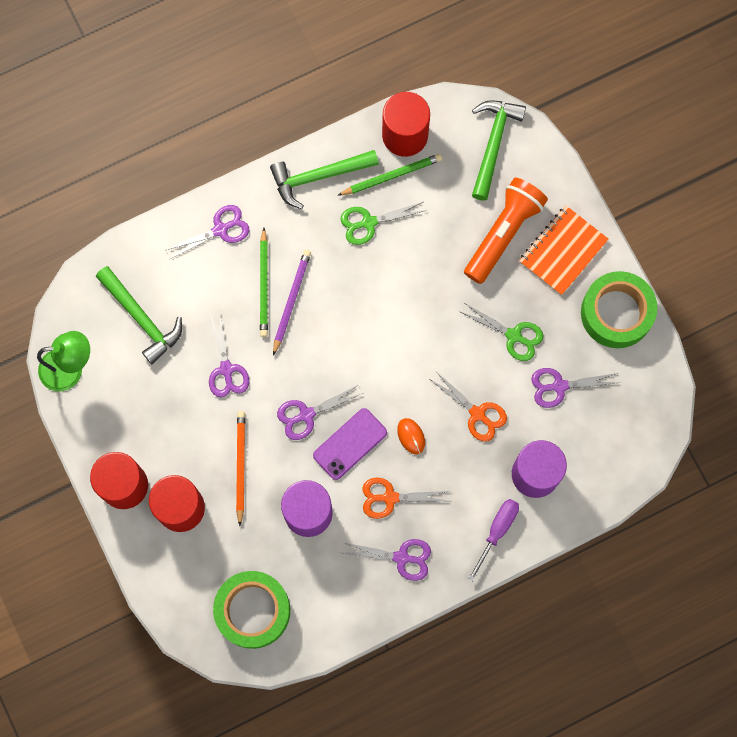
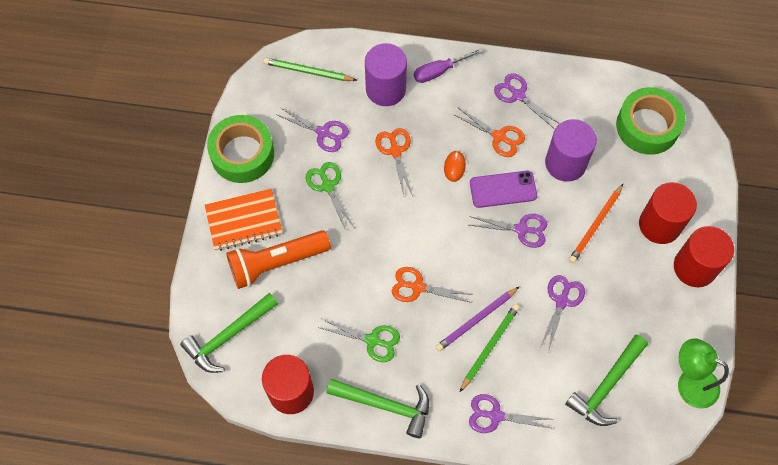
camera: 145 degrees left, 10 degrees down
(141, 318) = (606, 385): green hammer -> green hammer turned 135 degrees counterclockwise
(363, 296) = (418, 287): none -> orange scissors
(391, 176) = (327, 366): green pencil -> green pencil (308, 72)

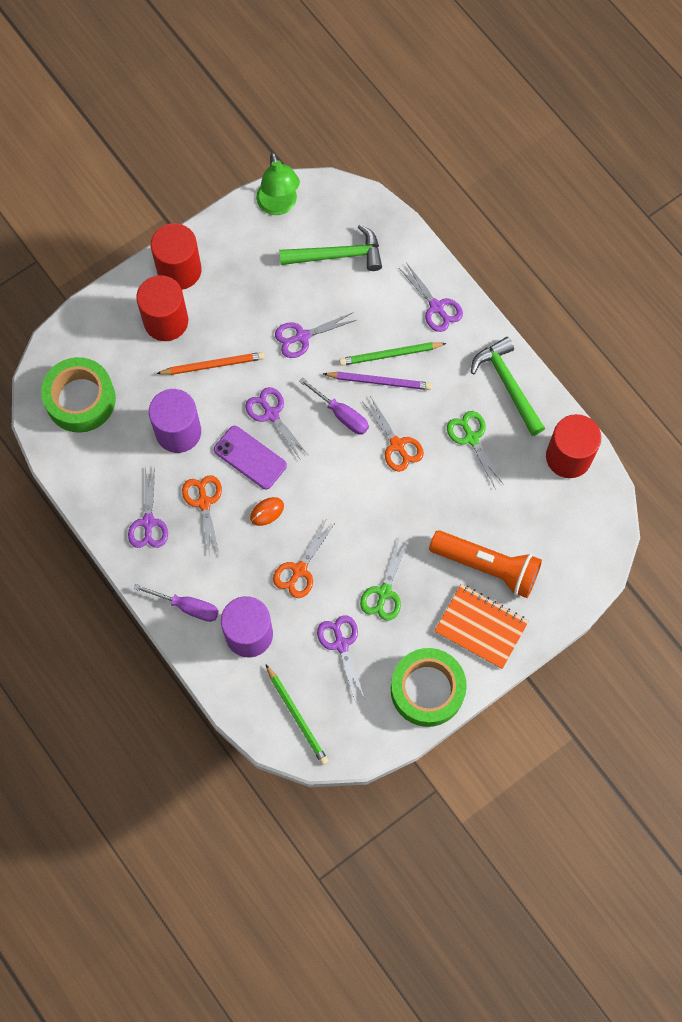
camera: 135 degrees left, 5 degrees up
(228, 336) = (578, 542): green hammer -> none
(476, 273) = (341, 414): none -> purple screwdriver

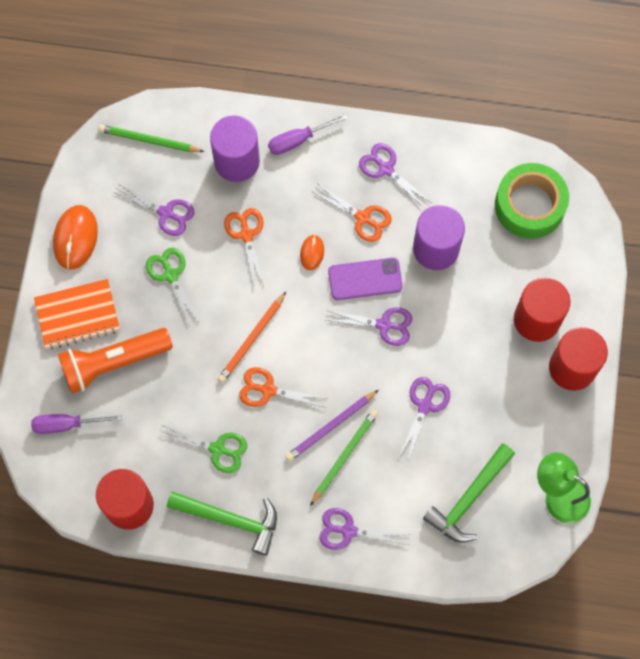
camera: 135 degrees right, 0 degrees up
(213, 365) = (466, 320): orange pencil -> orange pencil (252, 339)
(341, 414) = (332, 374): purple screwdriver -> purple screwdriver (66, 425)
(427, 689) = (75, 238): green tape -> orange mouse

